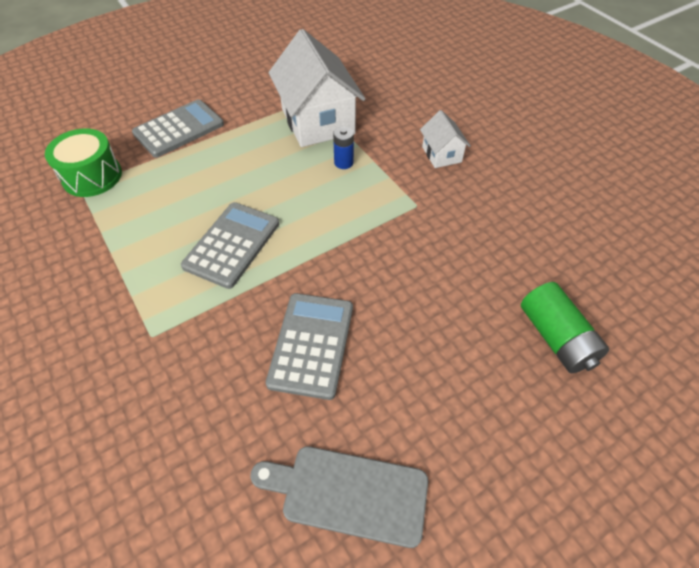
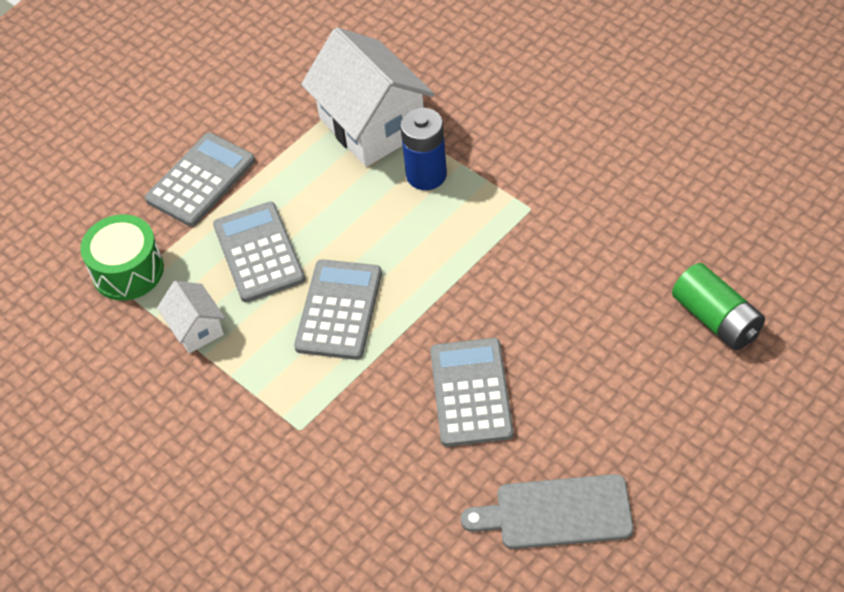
camera: 10 degrees left, 0 degrees up
(193, 187) = (259, 252): none -> grey calculator
(343, 163) = (426, 175): blue battery -> blue battery, size x1.69
(441, 154) = (540, 134): white house -> white house (196, 329)

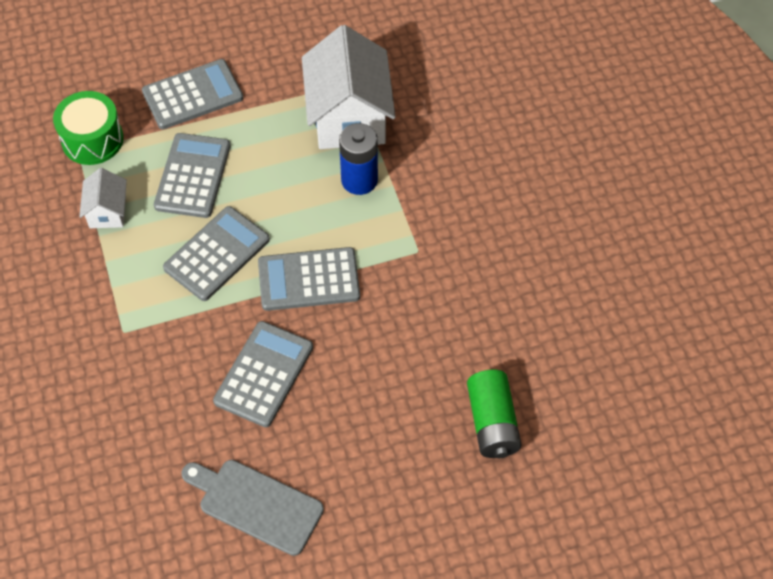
camera: 25 degrees right, 5 degrees up
(447, 286) = (308, 279): none -> grey calculator

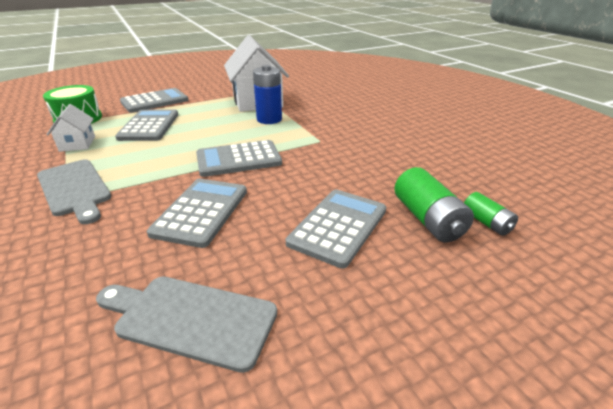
camera: 10 degrees left, 25 degrees down
(127, 312) = (74, 189): none -> grey cutting board
(217, 254) = (163, 154): grey calculator -> grey calculator (338, 226)
(549, 437) = (486, 222): none -> green battery

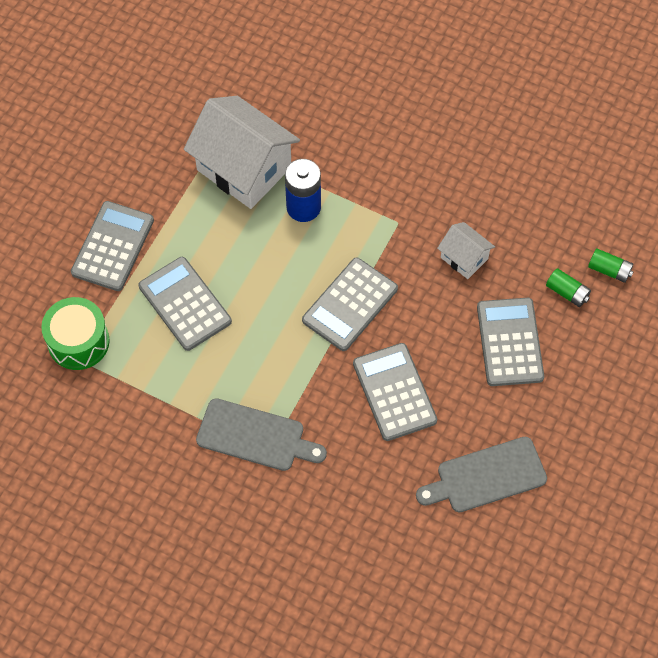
camera: 35 degrees left, 30 degrees up
(77, 144) = (155, 382): white house -> white house (464, 258)
(428, 219) = (567, 292): green battery -> green battery, size x0.59

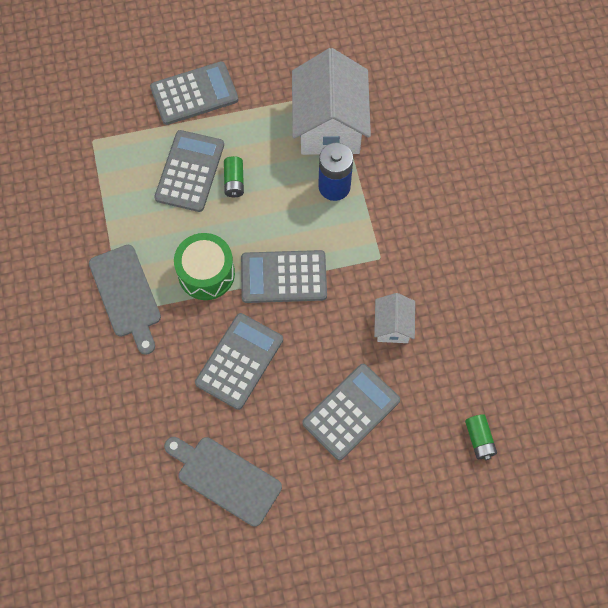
camera: 50 degrees right, 5 degrees up
(78, 341) = (105, 130): green drum -> green drum (206, 273)
(567, 292) = (431, 422): green battery -> green battery (234, 181)

